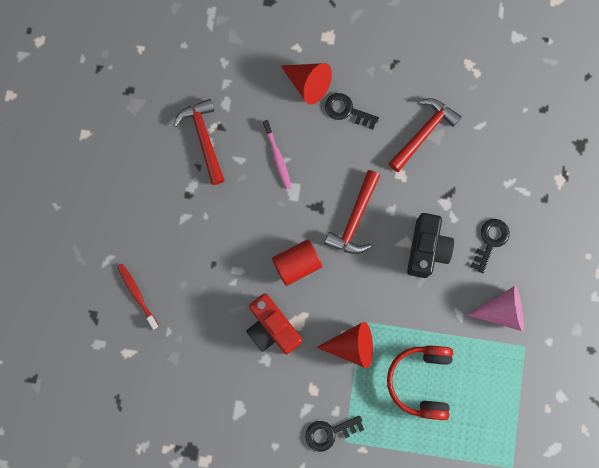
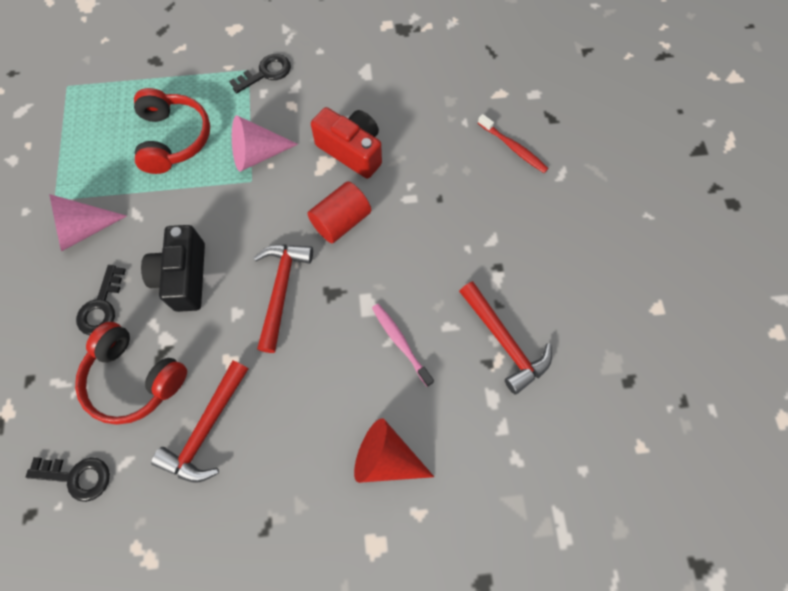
camera: 165 degrees right, 10 degrees down
(347, 110) = (321, 433): black key -> black key (76, 476)
(352, 346) = (257, 154): red cone -> pink cone
(470, 180) = (134, 378): none -> red headphones

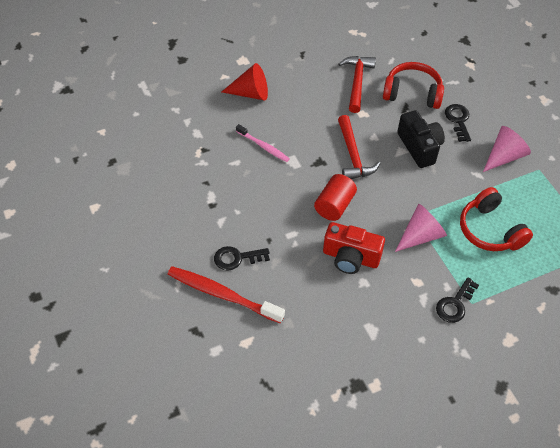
camera: 160 degrees right, 15 degrees down
(76, 476) = (412, 50): black key -> black key (237, 258)
(504, 342) = (196, 163): red hammer -> none
(513, 148) = (222, 295): red toothbrush -> red toothbrush, size x1.72

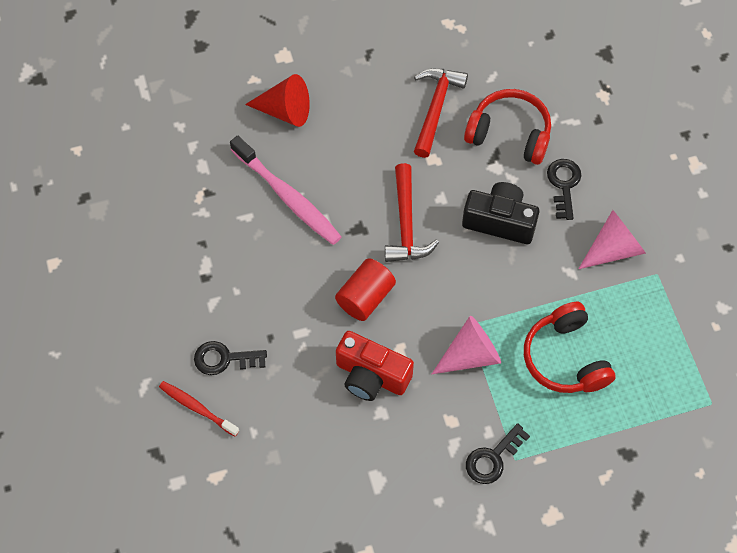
camera: 10 degrees right, 10 degrees up
(222, 295) = (197, 408): red toothbrush -> red toothbrush, size x0.58
(263, 146) = (288, 197): pink toothbrush -> pink toothbrush, size x1.72
(419, 147) = (500, 221): black camera -> black camera turned 60 degrees counterclockwise

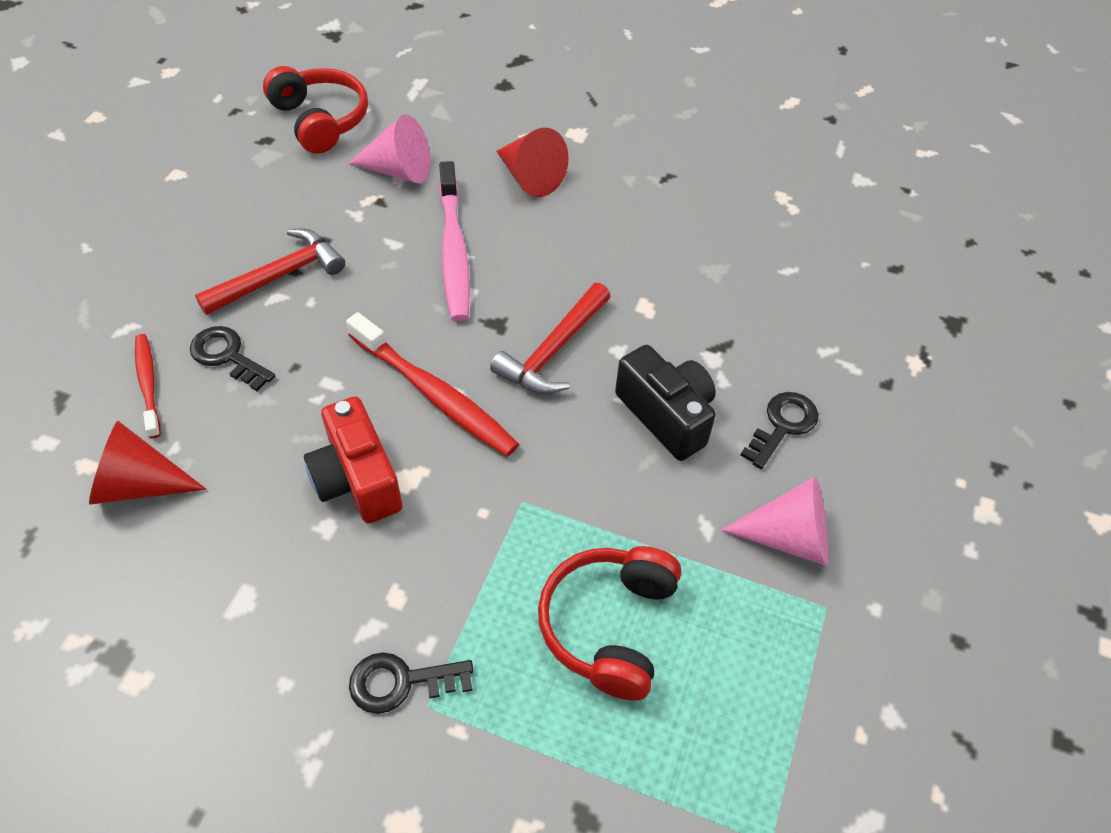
camera: 35 degrees right, 10 degrees down
(257, 464) = (139, 484): none -> red cone
(365, 297) = (435, 394): red cylinder -> red toothbrush
(435, 108) = (695, 262): red hammer -> red hammer (279, 276)
(470, 355) = (493, 537): pink cone -> pink cone (399, 170)
(509, 134) = (760, 335): red headphones -> red headphones (320, 120)

